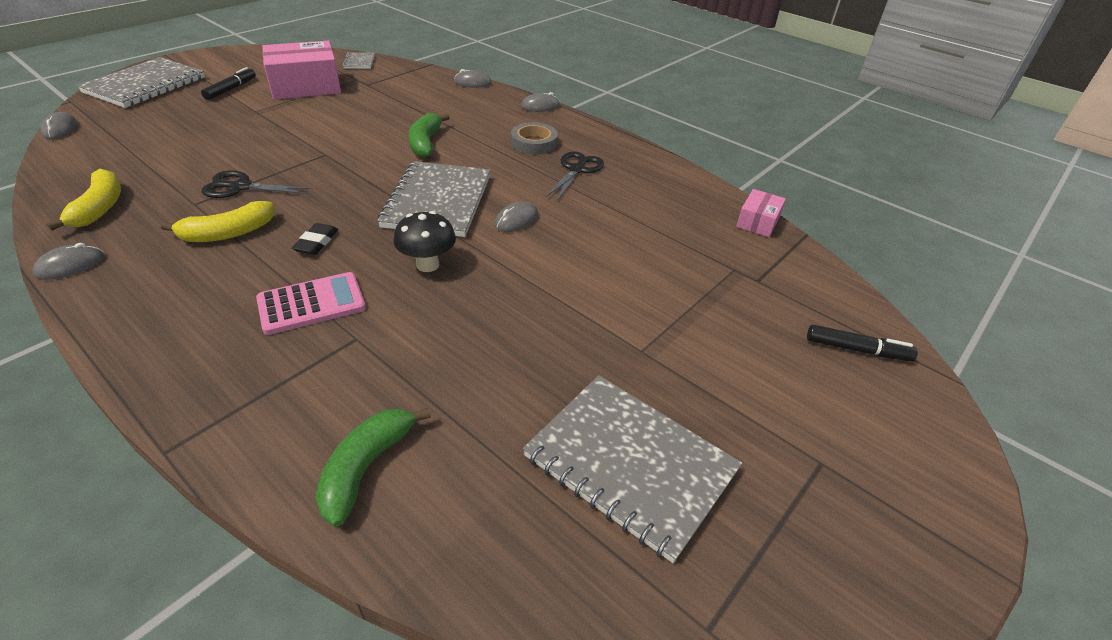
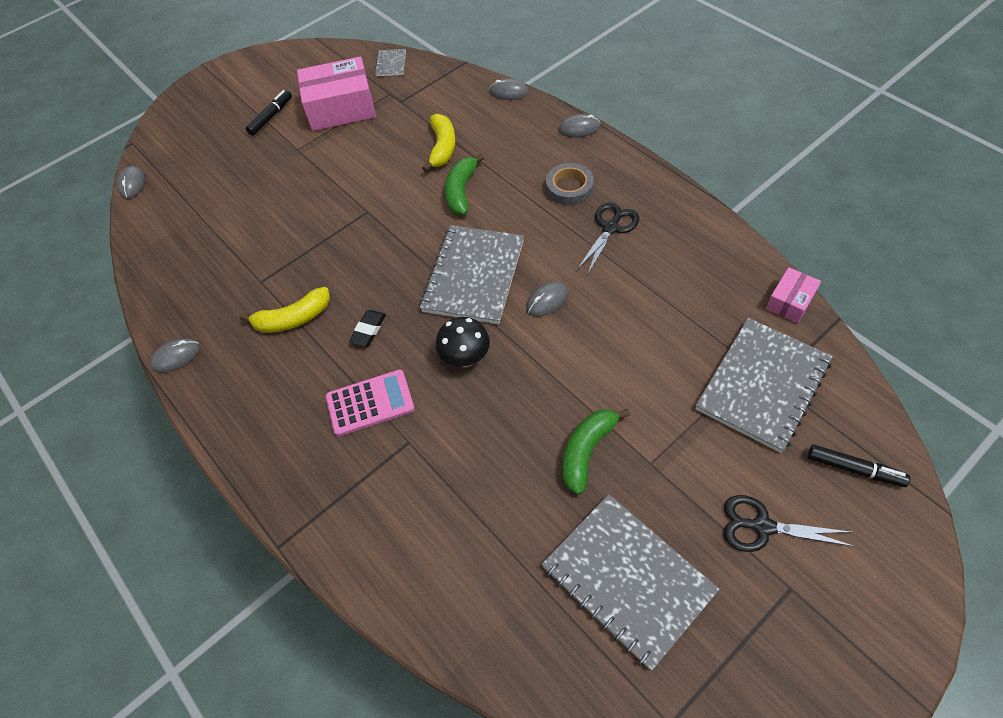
camera: 15 degrees right, 15 degrees up
(100, 208) = (185, 288): yellow banana -> yellow banana (442, 148)
(145, 85) = (192, 115): grey notebook -> grey notebook (762, 385)
(240, 187) = (296, 259): black scissors -> black scissors (762, 526)
(366, 467) = (423, 570): green banana -> green banana (587, 451)

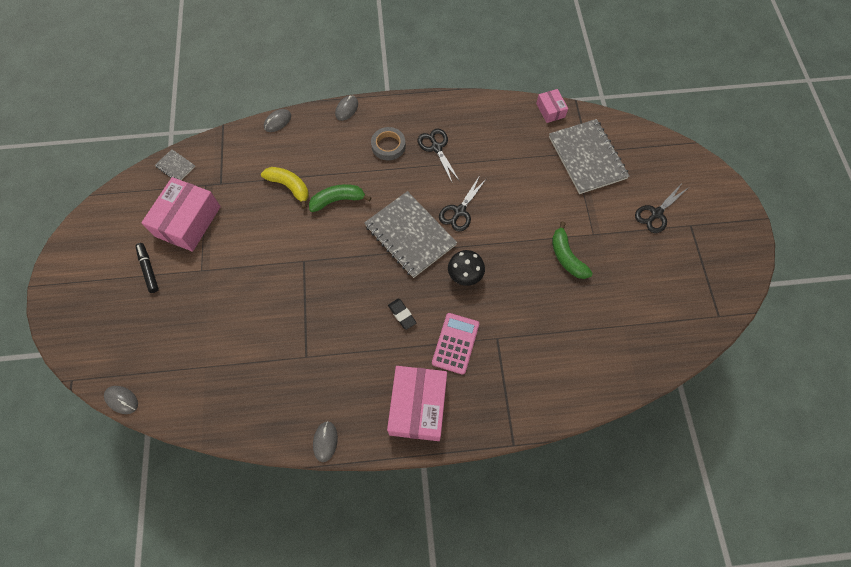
camera: 60 degrees left, 10 degrees up
(266, 414) = (418, 406): none -> pink box
(293, 319) = (356, 352): yellow banana -> none
(461, 191) = (338, 200): green banana -> green banana turned 120 degrees clockwise
(547, 301) = (459, 211): grey mouse -> black scissors
(627, 579) = (645, 286): grey notebook -> none
(854, 469) = (654, 158): black marker -> none

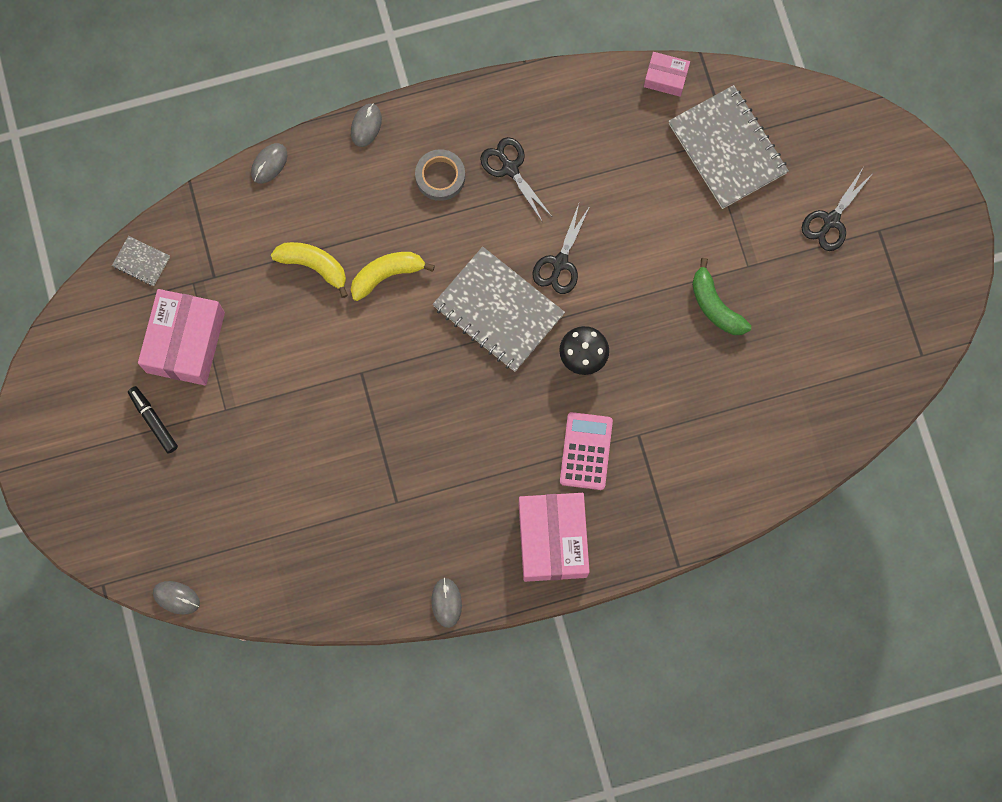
camera: 10 degrees left, 10 degrees up
(338, 200) = (387, 275): green banana -> yellow banana
(402, 315) = (509, 425): black eraser -> none
(550, 110) = (665, 78): pink box -> pink box turned 45 degrees counterclockwise

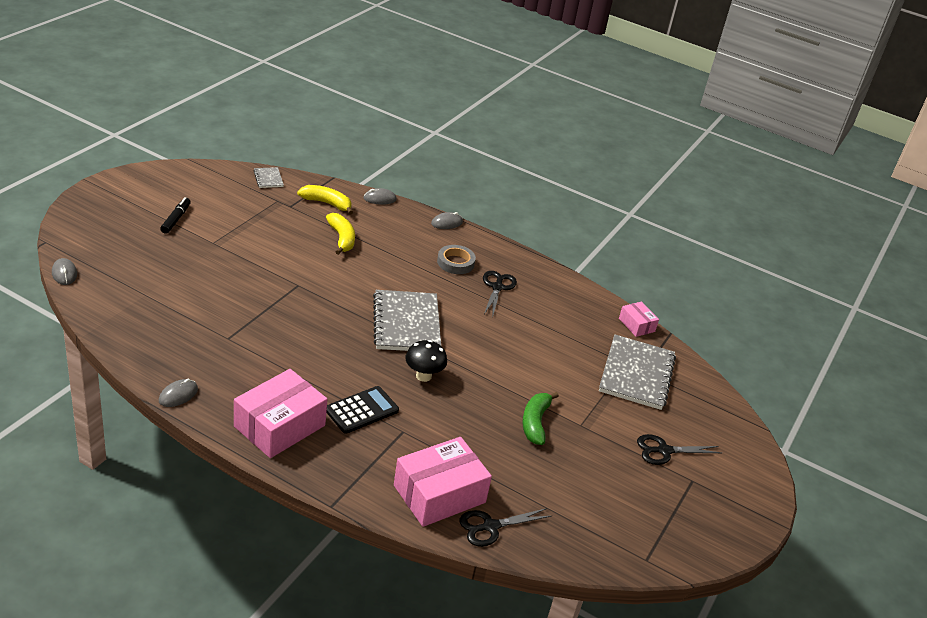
camera: 40 degrees right, 40 degrees down
(185, 342) = (238, 212): pink box -> pink box (439, 494)
(387, 275) = (371, 268): yellow banana -> yellow banana (327, 203)
(560, 263) = (469, 336): black scissors -> black scissors (490, 526)
(586, 451) = (362, 410): pink calculator -> black calculator

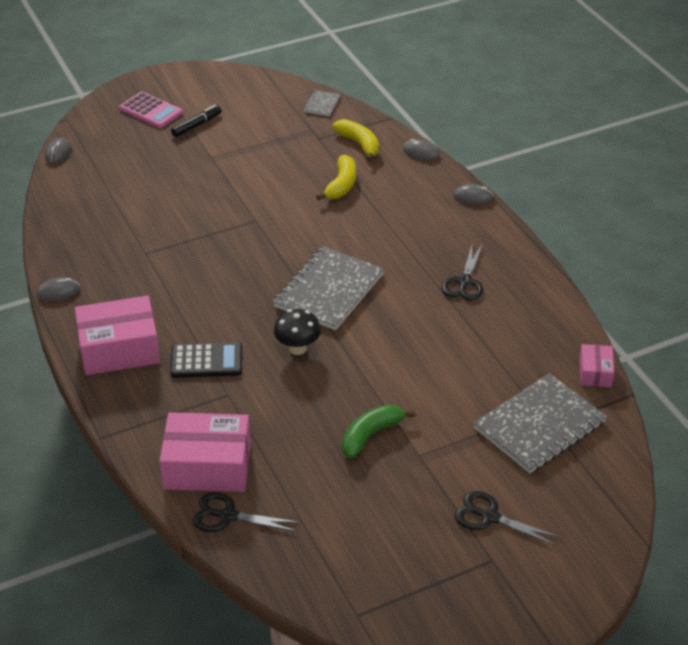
camera: 40 degrees right, 5 degrees up
(122, 216) = (151, 111): none -> pink calculator
(455, 262) = (442, 242): grey tape -> none
(497, 287) = (465, 282): black scissors -> black scissors turned 150 degrees clockwise

